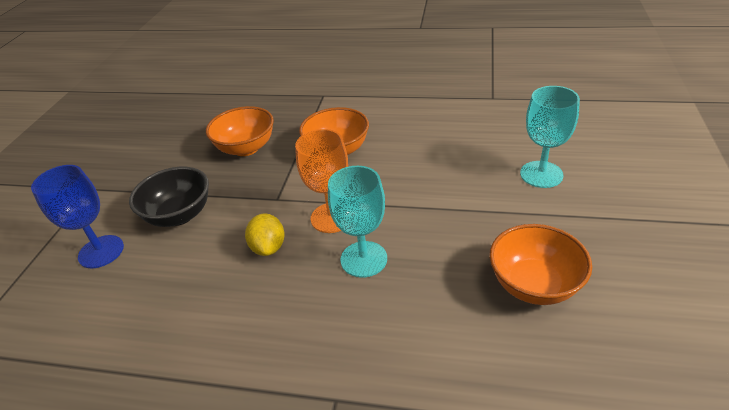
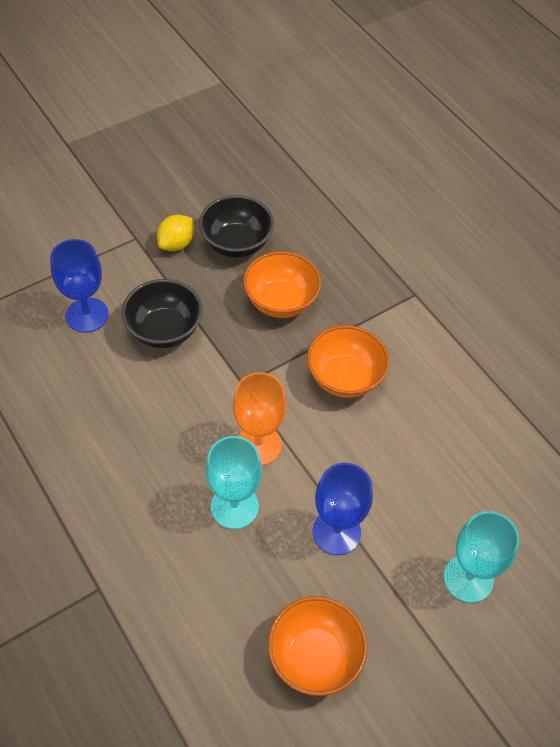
camera: 40 degrees right, 15 degrees up
(177, 144) = (236, 243): none -> black bowl
(268, 247) = (188, 426): yellow lemon -> yellow lemon (176, 244)
(444, 216) = (336, 532): none -> blue goblet

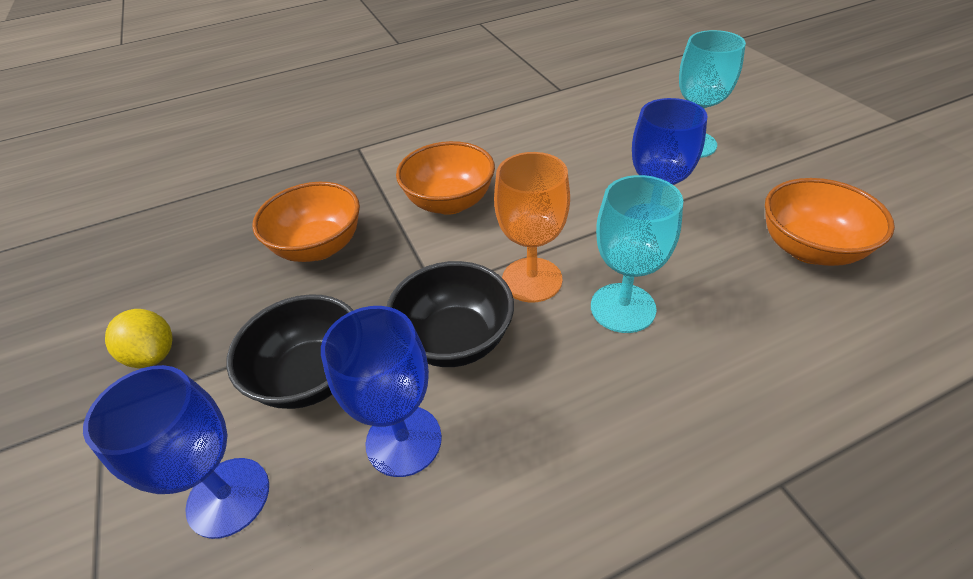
camera: 75 degrees left, 10 degrees down
(122, 388) = (404, 440): none -> blue goblet
(236, 243) = (199, 284): black bowl -> black bowl (455, 340)

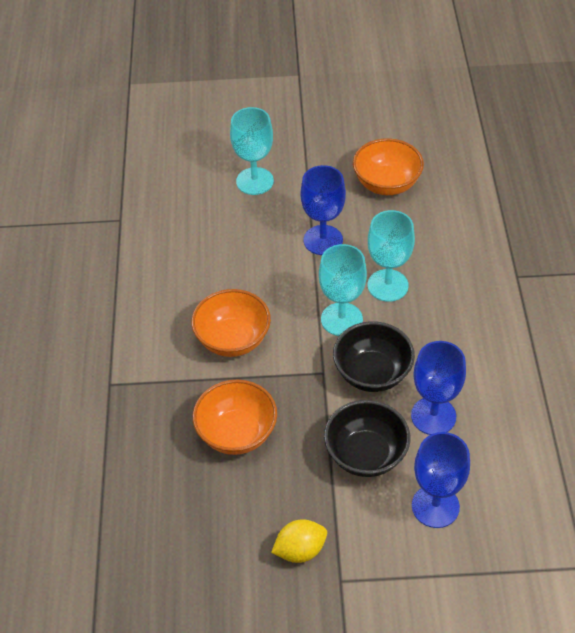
camera: 70 degrees left, 5 degrees up
(532, 280) = (341, 319): orange goblet -> turquoise goblet

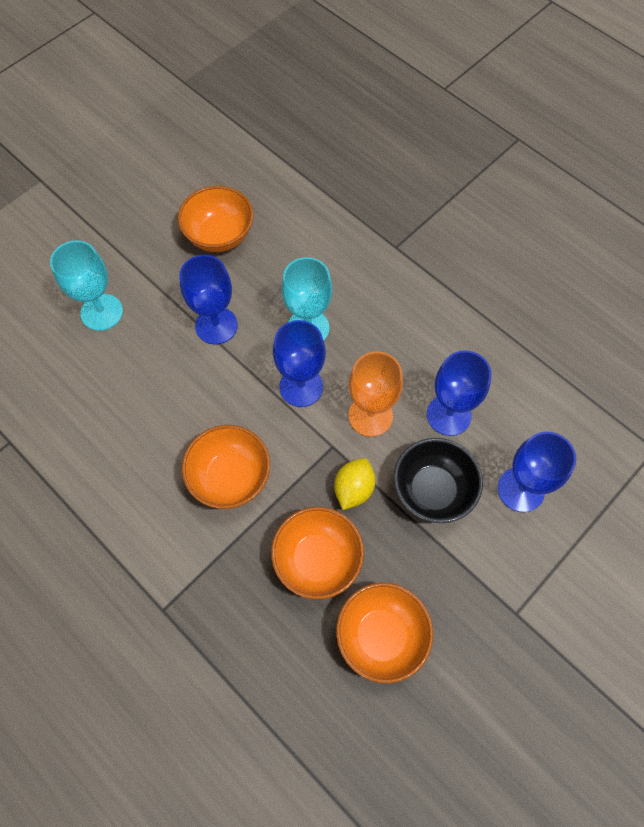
camera: 45 degrees left, 15 degrees up
(229, 513) = (381, 636): none -> orange bowl
(300, 550) = (464, 616): yellow lemon -> yellow lemon (353, 489)
(341, 319) = (301, 387): turquoise goblet -> blue goblet
(372, 373) = (370, 416): black bowl -> orange goblet

